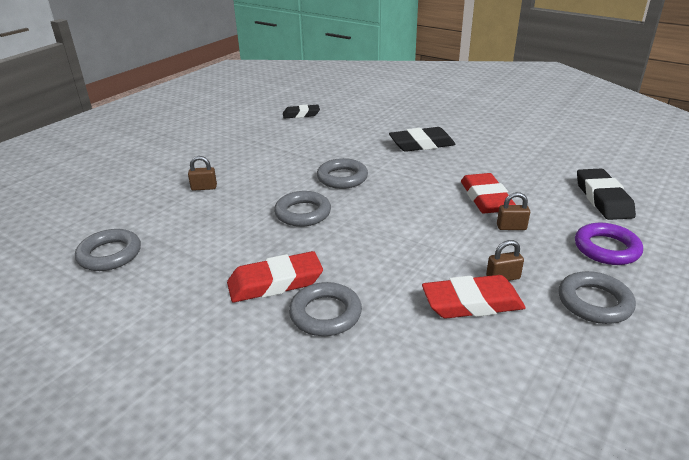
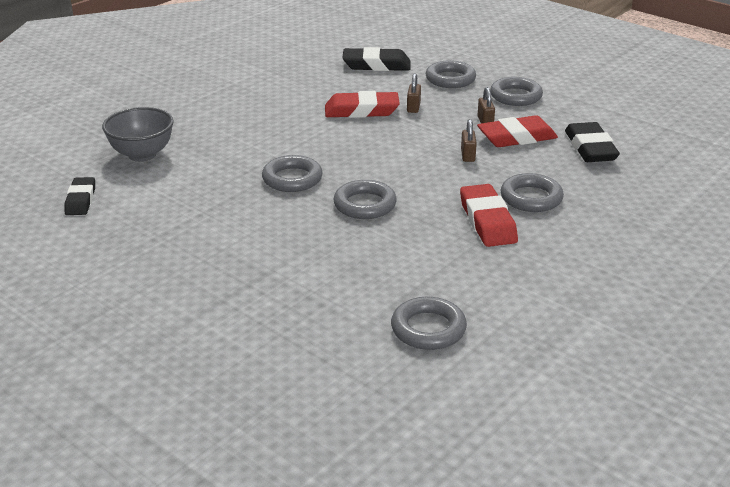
camera: 85 degrees left, 0 degrees up
(204, 187) = (283, 272): brown padlock -> brown padlock (467, 155)
(366, 122) = (142, 155): none -> grey bowl
(421, 144) = (228, 127): black eraser -> black eraser (590, 148)
(472, 303) = (517, 137): red eraser -> red eraser turned 75 degrees clockwise
(606, 248) = (450, 79): purple ring -> grey ring

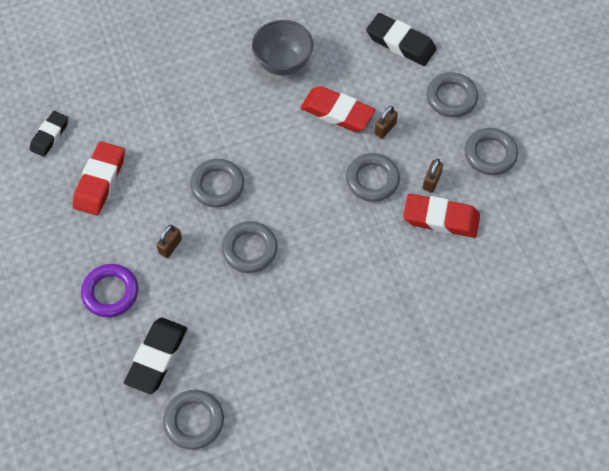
camera: 30 degrees right, 30 degrees up
(142, 155) = (125, 94): grey bowl -> grey bowl (283, 63)
(247, 276) = (110, 292): none -> purple ring
(467, 155) = (379, 224): brown padlock -> brown padlock (170, 246)
(487, 221) = (328, 320): red eraser -> red eraser (100, 181)
(531, 198) = (386, 309): grey ring -> grey ring (372, 180)
(590, 148) = (493, 266): black eraser -> black eraser (157, 357)

